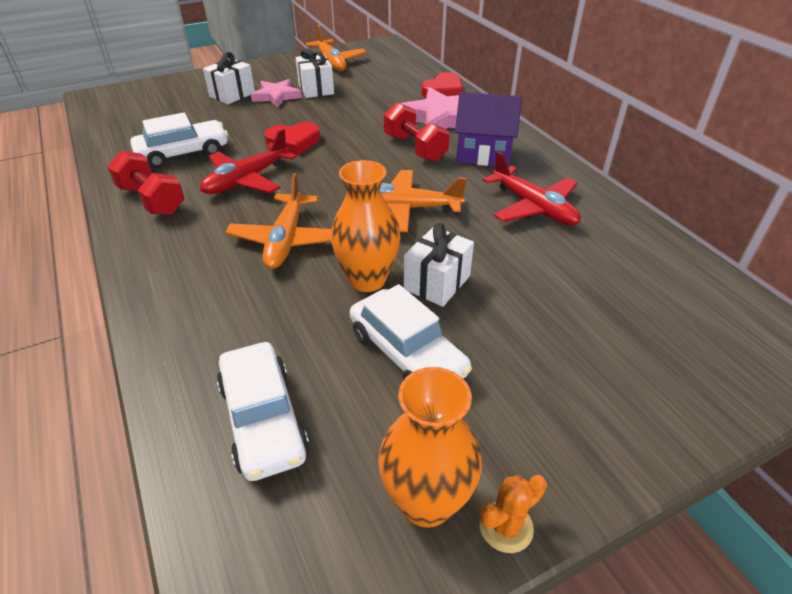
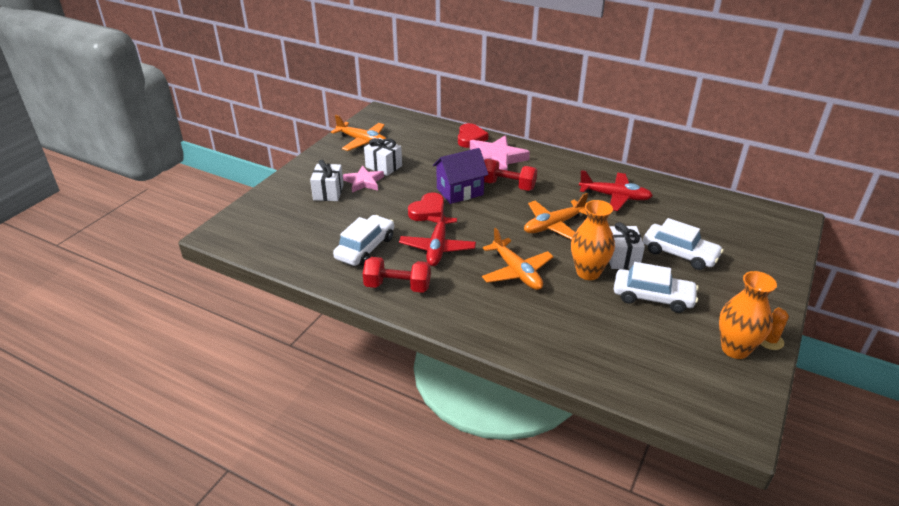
camera: 35 degrees left, 5 degrees down
(263, 419) = (633, 357): white car -> white car (679, 254)
(483, 154) = (550, 174): purple house -> purple house (460, 191)

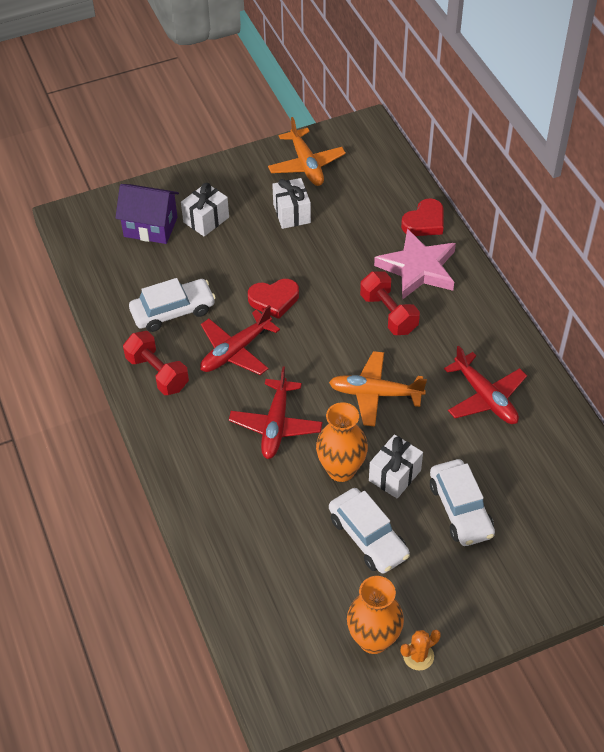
camera: 40 degrees right, 15 degrees up
(364, 182) = (252, 224): pink star -> none
(460, 191) = (331, 292): purple house -> purple house (150, 227)
(517, 272) = (276, 425): orange plane -> red plane

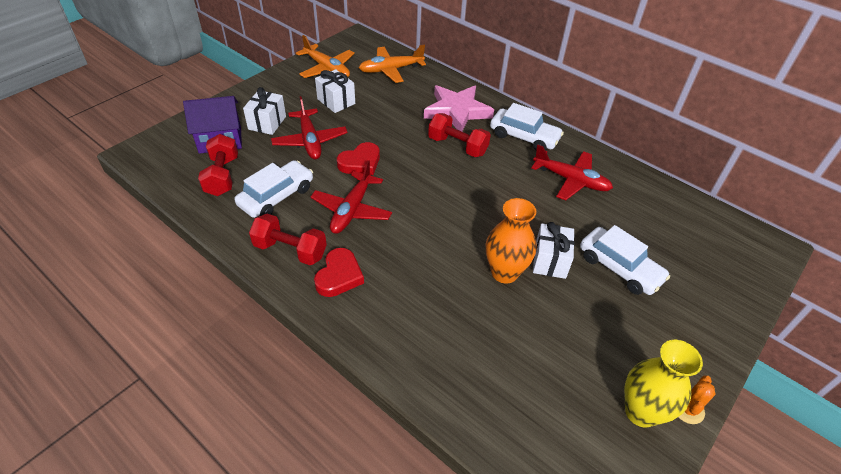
camera: 30 degrees left, 5 degrees down
(134, 271) = (222, 176): none -> red dumbbell
(276, 425) = (425, 257): red plane -> red plane (310, 141)
(368, 537) = (567, 320): white car -> white car (524, 137)
(373, 639) = (641, 412): orange vase -> yellow vase
(375, 394) = (488, 205): orange plane -> orange plane (391, 70)
(424, 222) = (440, 82): red heart -> red heart (339, 276)

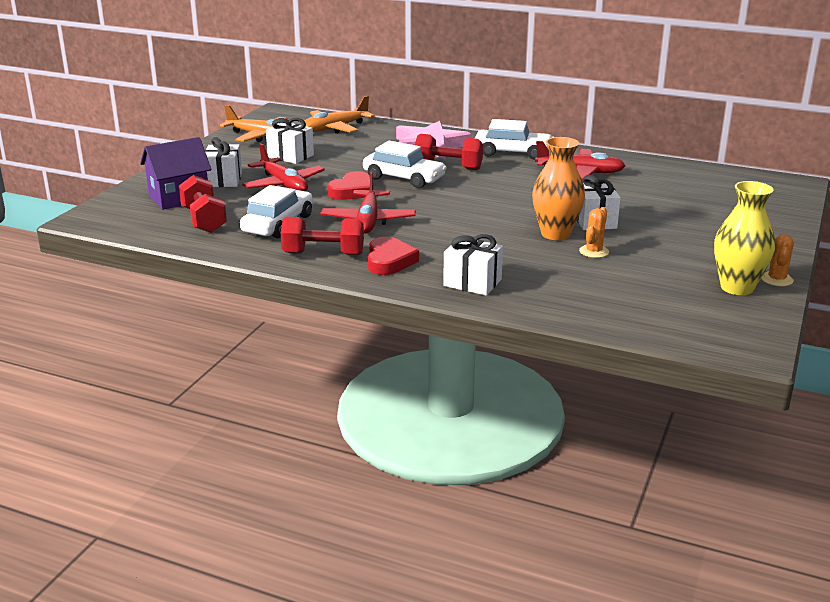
camera: 15 degrees left, 20 degrees down
(394, 331) = (472, 283): none -> white gift
(527, 311) = (594, 251): none -> orange cactus
(619, 268) = (663, 215): white car -> white car (404, 178)

